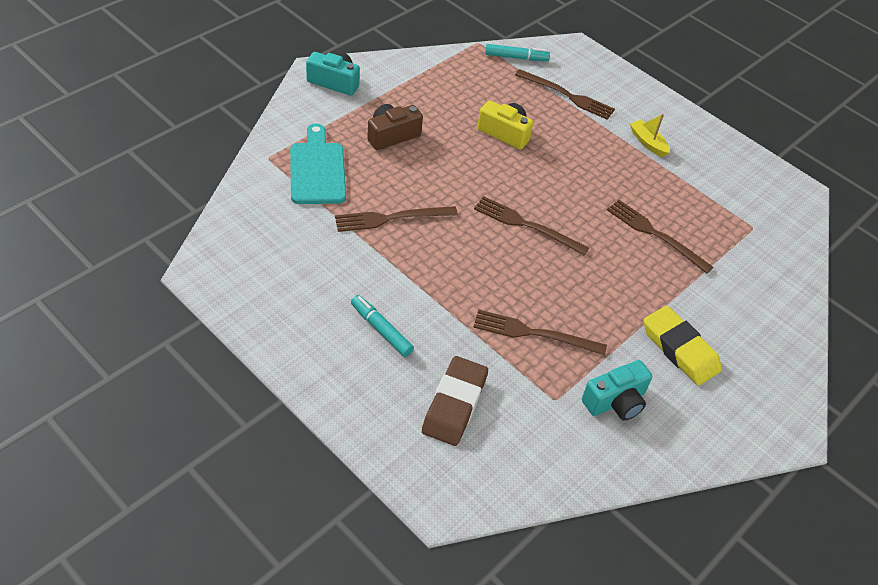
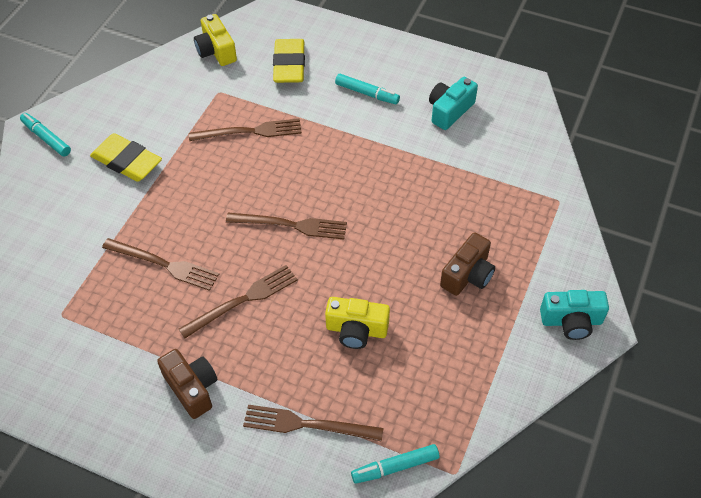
camera: 165 degrees right, 5 degrees up
(317, 169) = (508, 206): turquoise cutting board -> none
(391, 218) = (413, 184): brown fork -> brown fork (243, 300)
(454, 404) = (289, 65): brown eraser -> yellow eraser
(541, 464) = (216, 51): none -> yellow camera
(615, 401) = (173, 105): turquoise camera -> turquoise camera (449, 111)
(648, 143) = (192, 388): yellow boat -> brown camera
(773, 413) = (46, 138): none -> turquoise marker

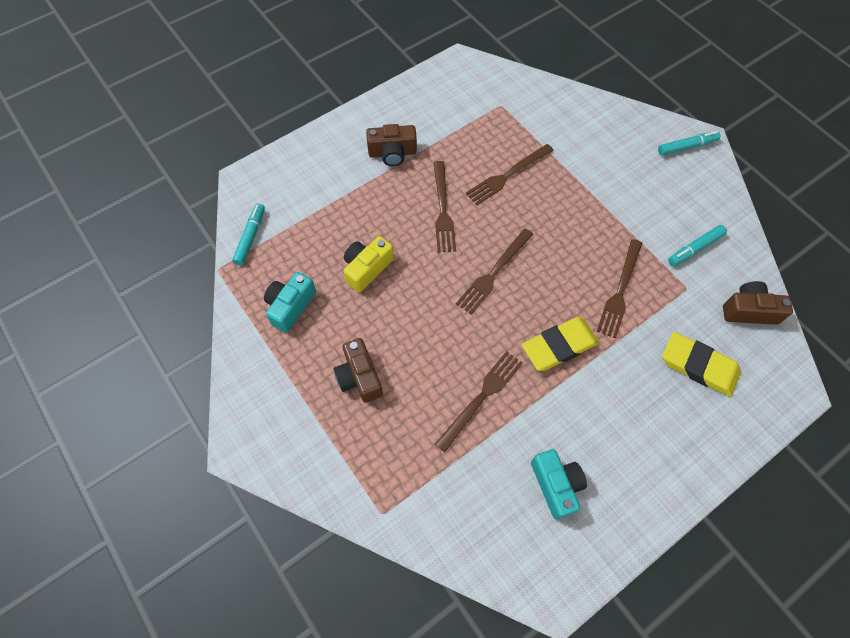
camera: 120 degrees right, 10 degrees up
(127, 161) = (631, 189): yellow eraser -> yellow eraser (559, 346)
(216, 51) = (749, 311): yellow camera -> brown camera
(307, 424) = (318, 203): brown fork -> brown fork (481, 397)
(367, 93) = (621, 417): turquoise marker -> turquoise marker (695, 248)
(571, 321) = (261, 429): turquoise camera -> turquoise camera (290, 306)

